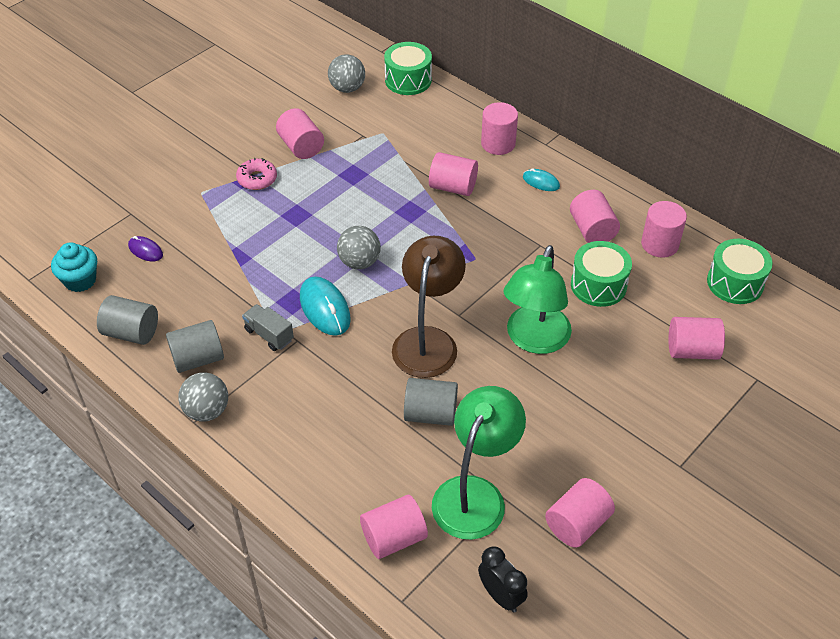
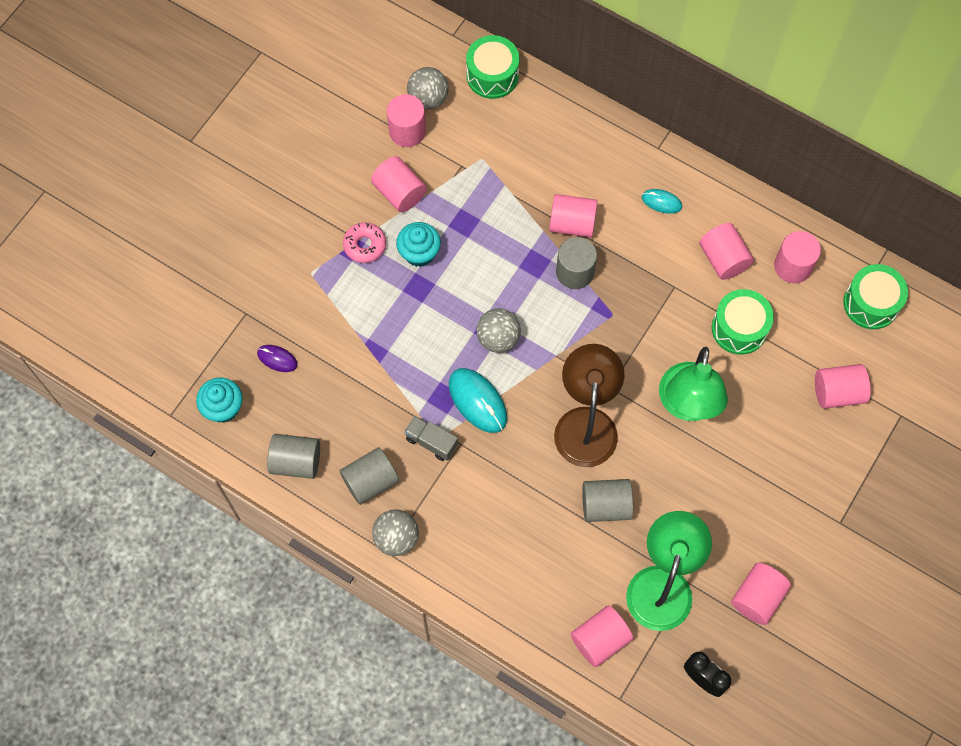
camera: 10 degrees left, 20 degrees up
(305, 190) = (419, 253): none -> turquoise cupcake
(446, 222) = (575, 272): none -> grey cylinder
(498, 144) = (608, 155): pink cylinder -> pink cylinder (407, 131)

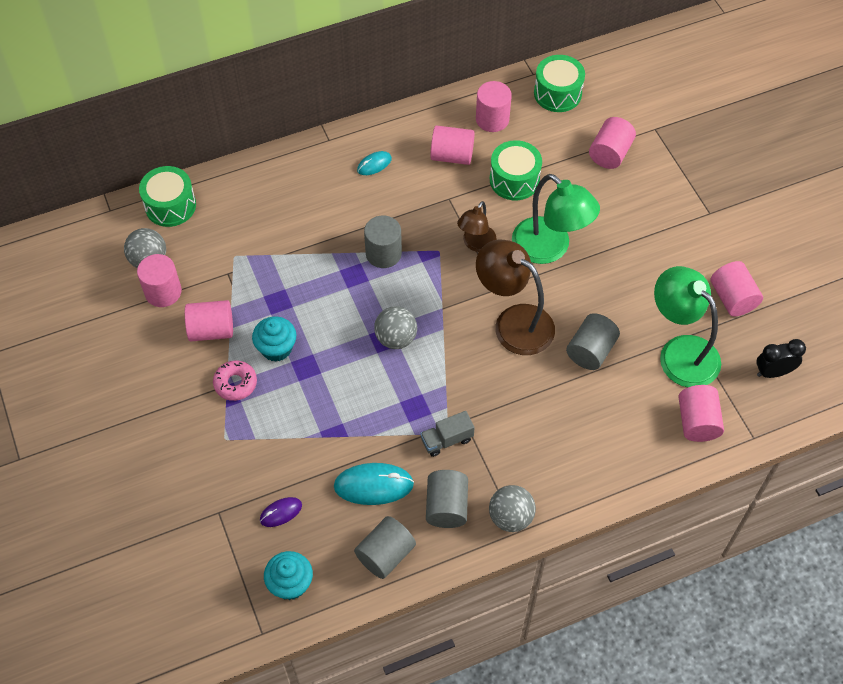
camera: 55 degrees left, 10 degrees down
(477, 401) = (437, 385): turquoise mouse -> turquoise mouse (373, 485)
(572, 224) = (342, 231): pink cylinder -> none
(643, 340) = (476, 244): none -> brown lamp

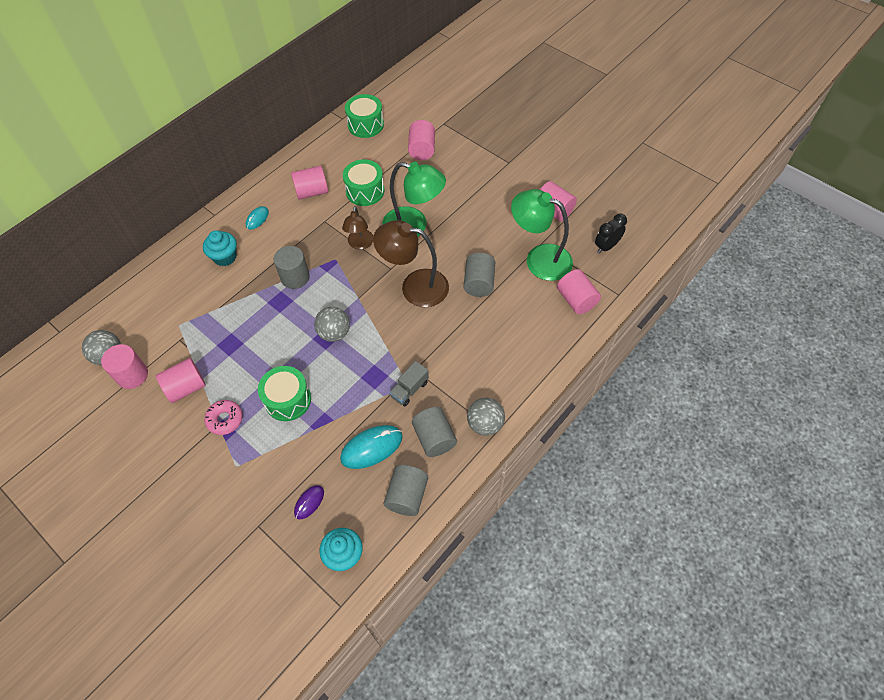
camera: 25 degrees left, 0 degrees up
(170, 206) = (109, 308): green drum -> green drum (288, 400)
(276, 348) = (245, 379): turquoise cupcake -> turquoise cupcake (225, 257)
(492, 119) = (328, 157): pink cylinder -> none

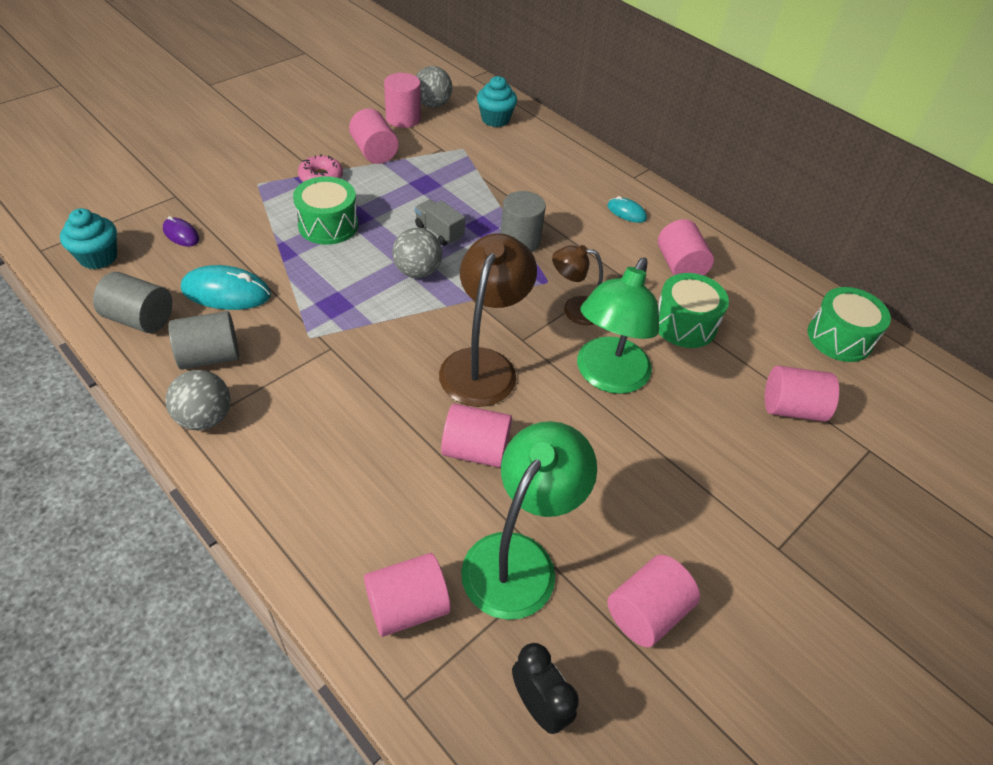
camera: 90 degrees right, 10 degrees down
(225, 257) = (561, 183): turquoise cupcake -> turquoise cupcake (495, 119)
(371, 447) = (226, 292): turquoise mouse -> turquoise mouse turned 60 degrees counterclockwise
(409, 389) = (299, 338): grey truck -> grey truck (439, 232)
(479, 283) = (475, 450): grey cylinder -> pink cylinder

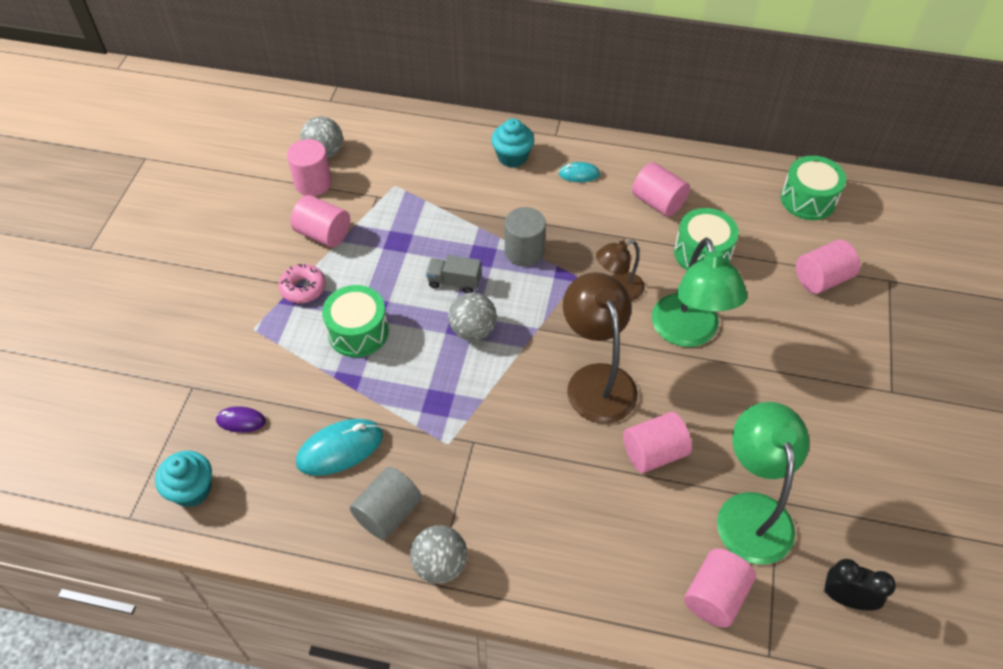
camera: 30 degrees left, 5 degrees up
(140, 319) = (295, 520): grey cylinder -> none
(495, 119) = (393, 138): turquoise cupcake -> turquoise cupcake (512, 157)
(646, 612) = (854, 492): pink cylinder -> none

